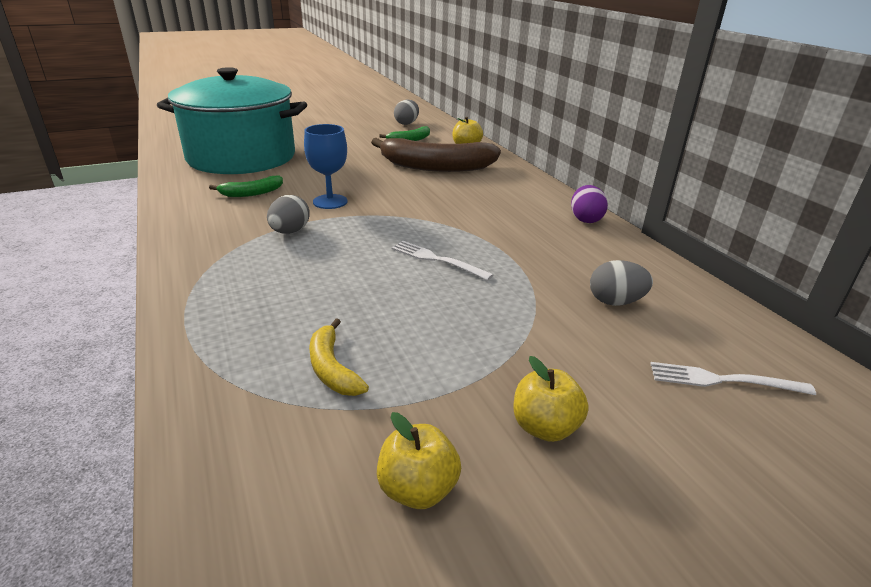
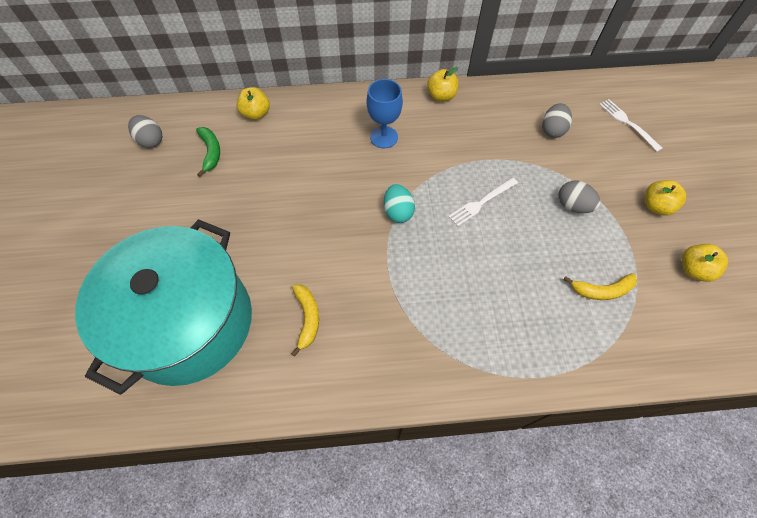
camera: 70 degrees left, 30 degrees up
(251, 193) = (307, 318): green banana -> yellow banana
(290, 232) = (408, 293): grey egg -> grey egg (573, 206)
(330, 202) = (352, 253): blue goblet -> blue goblet (384, 137)
(392, 215) = (398, 212): none -> turquoise egg
(435, 167) = (299, 152): brown banana -> none
(585, 219) = (441, 96): purple egg -> yellow apple
(721, 380) = (627, 123): white fork -> white fork turned 120 degrees clockwise

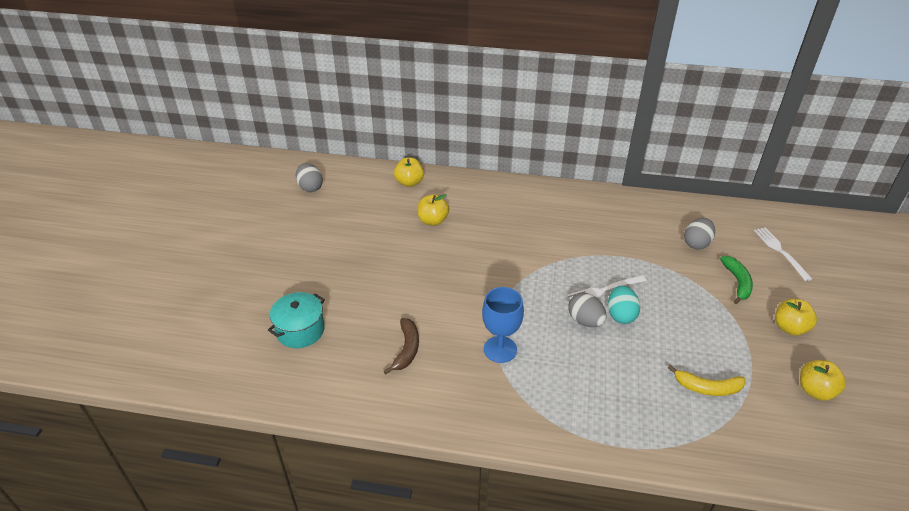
camera: 15 degrees right, 20 degrees down
(189, 322) = (300, 330): turquoise pot -> turquoise pot, size x0.41
(211, 152) = (360, 205): green banana -> green banana (737, 282)
(307, 318) = (407, 349): yellow banana -> brown banana
(384, 137) = (523, 220): blue goblet -> blue goblet (500, 349)
(398, 212) = (518, 282): turquoise egg -> turquoise egg (621, 315)
(441, 96) = (590, 197): yellow apple -> yellow apple (433, 221)
(573, 206) = (698, 310): grey egg -> grey egg (585, 321)

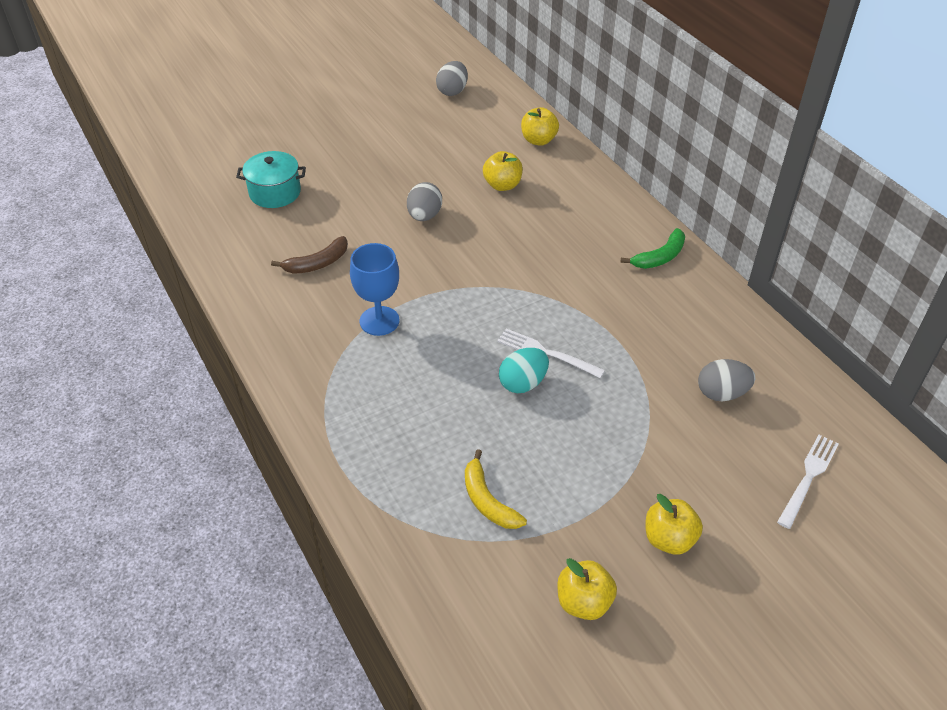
camera: 50 degrees right, 5 degrees up
(585, 321) = (483, 360): grey egg -> grey egg (424, 216)
(737, 282) = (694, 459): green banana -> green banana (660, 257)

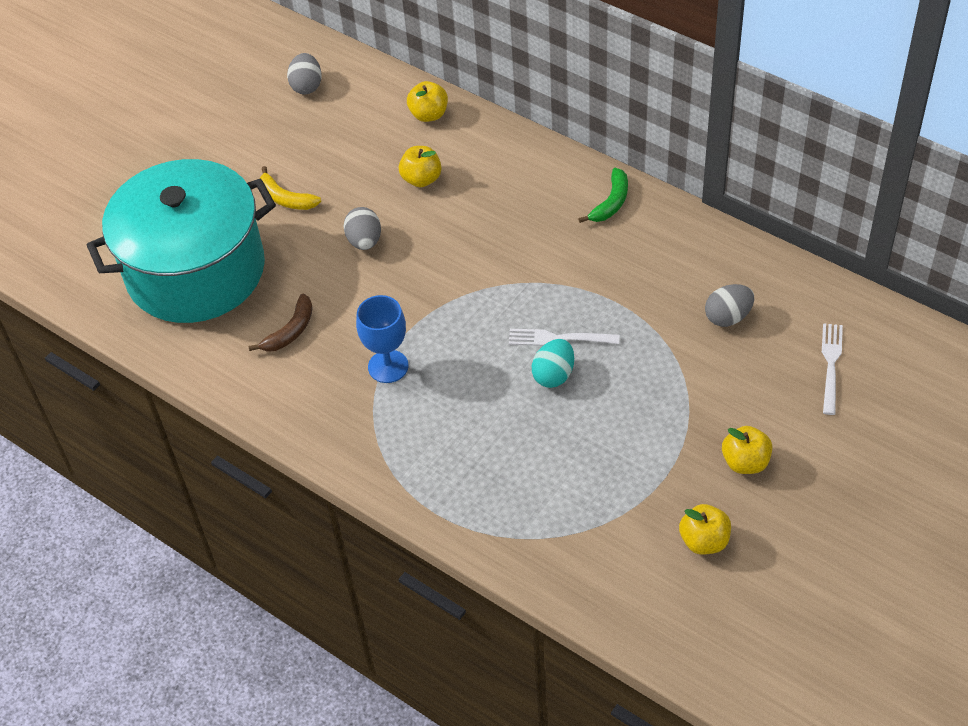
camera: 20 degrees left, 5 degrees up
(275, 192) = (196, 271): turquoise pot -> turquoise pot, size x2.47
(487, 500) = (582, 491): yellow banana -> yellow banana (286, 198)

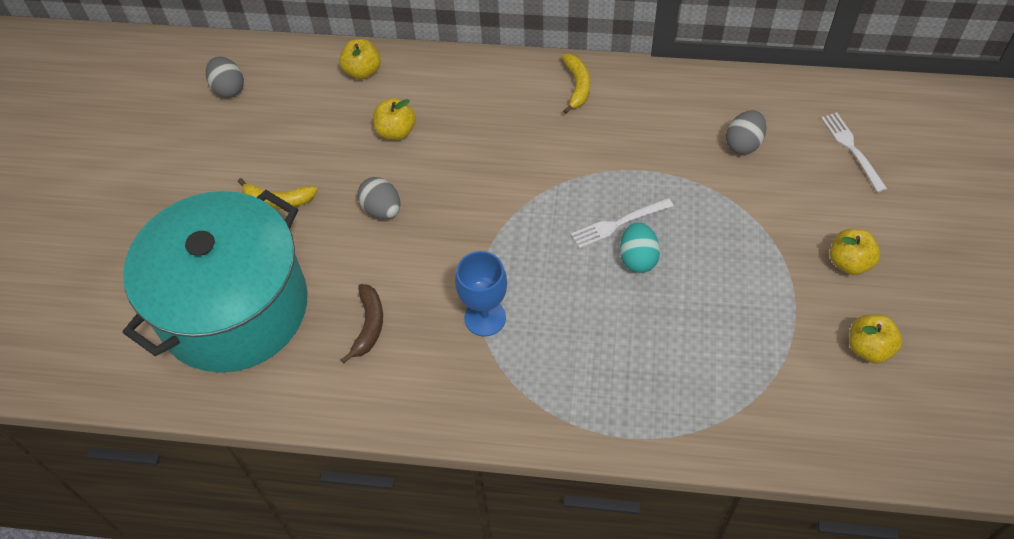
camera: 30 degrees left, 5 degrees up
(611, 203) = (577, 86): green banana -> yellow banana

